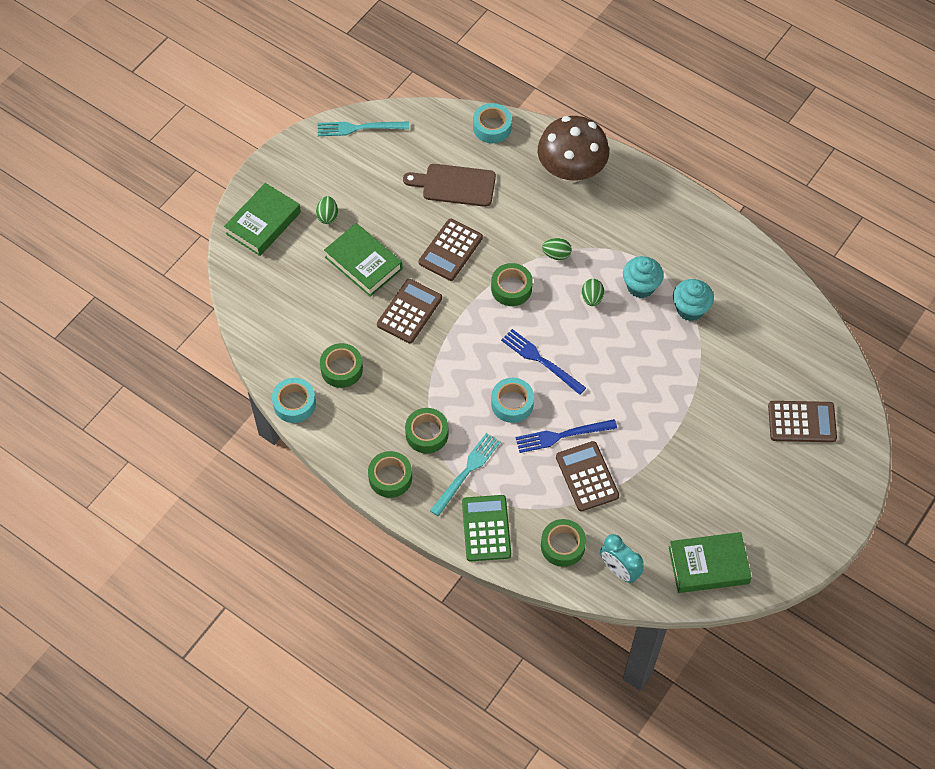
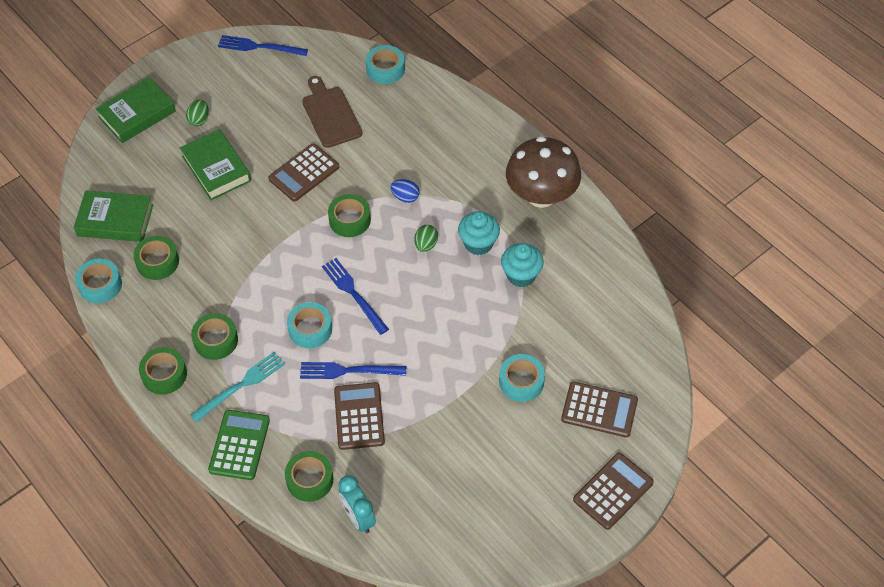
camera: 15 degrees right, 5 degrees down
(359, 128) = (259, 47): turquoise fork -> blue fork
(409, 311) = (243, 222): brown calculator -> brown calculator (613, 491)
(455, 185) = (330, 114): brown cutting board -> brown cutting board turned 45 degrees clockwise
(556, 254) = (405, 197): green egg -> blue egg
(571, 170) = (448, 122): brown mushroom -> brown mushroom (541, 195)
(708, 565) = (452, 534): green book -> green book (115, 220)
(723, 411) = (521, 381): none -> turquoise tape

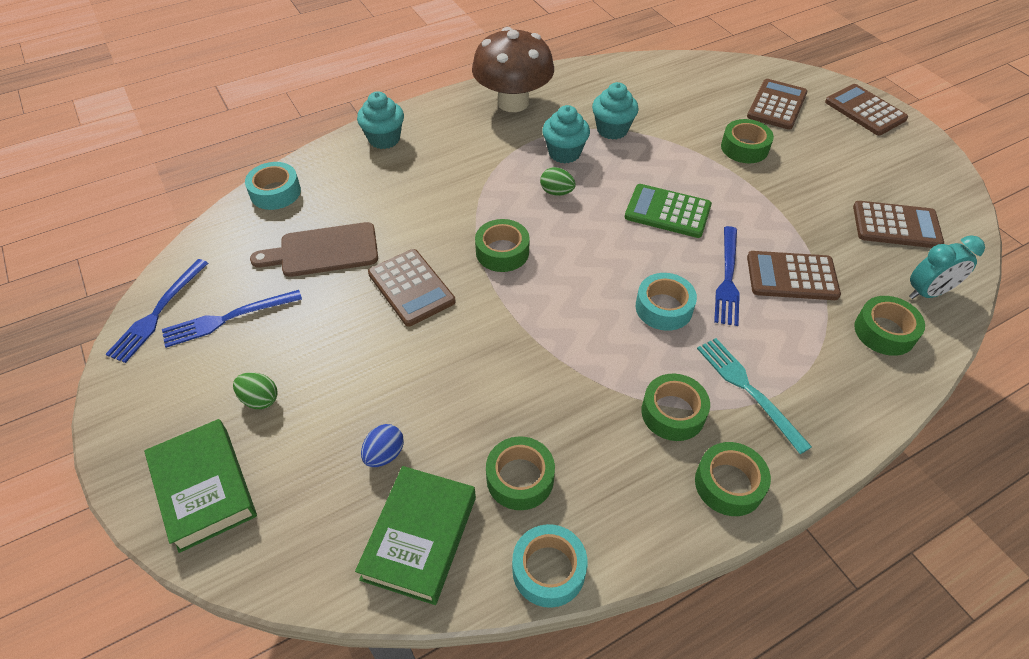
camera: 80 degrees left, 5 degrees down
(216, 168) = (365, 385): green book -> none
(239, 445) = (842, 400): green calculator -> green calculator (667, 211)
(353, 294) = (615, 261): blue fork -> blue fork (227, 319)
(405, 197) = (482, 200): blue egg -> blue egg (384, 454)
(438, 502) = (896, 226): none -> brown calculator
(465, 117) = (384, 139): none -> turquoise cupcake
(521, 381) = (744, 148): turquoise tape -> green tape

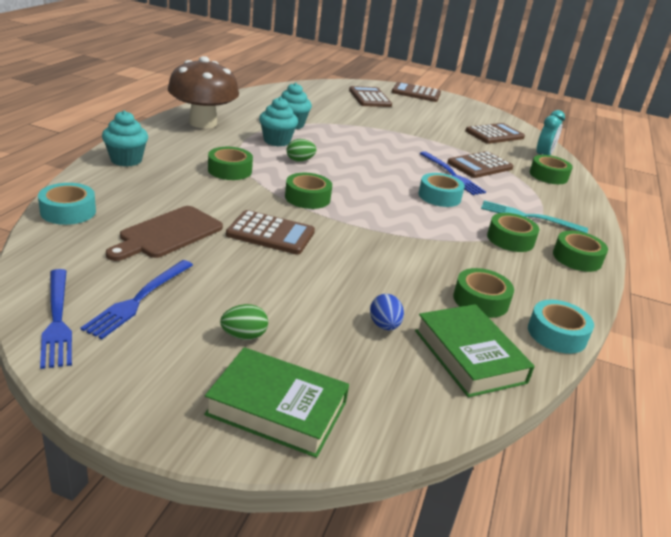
camera: 45 degrees left, 20 degrees down
(667, 211) = (379, 154): green calculator -> none
(744, 148) = (379, 118): green tape -> green tape (230, 170)

